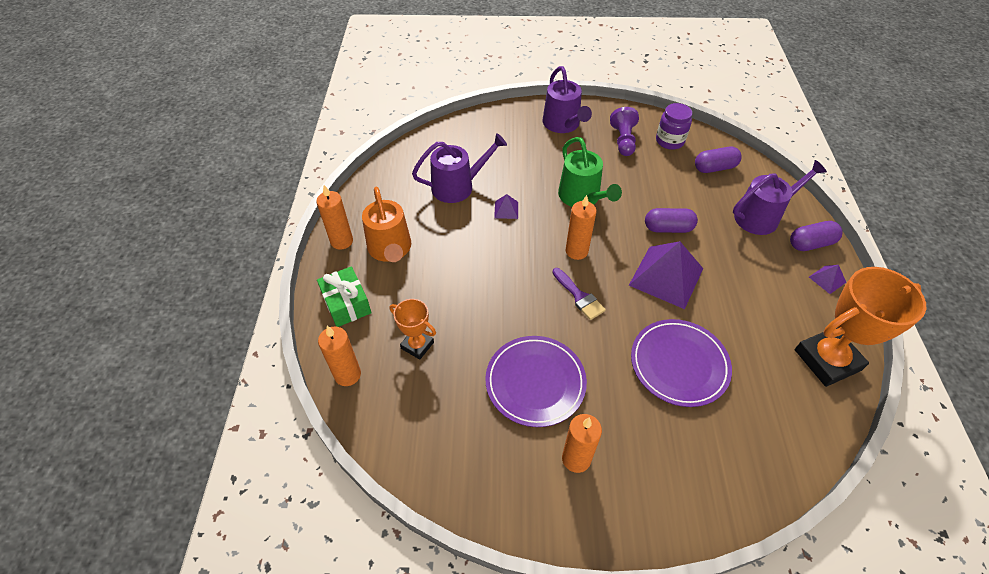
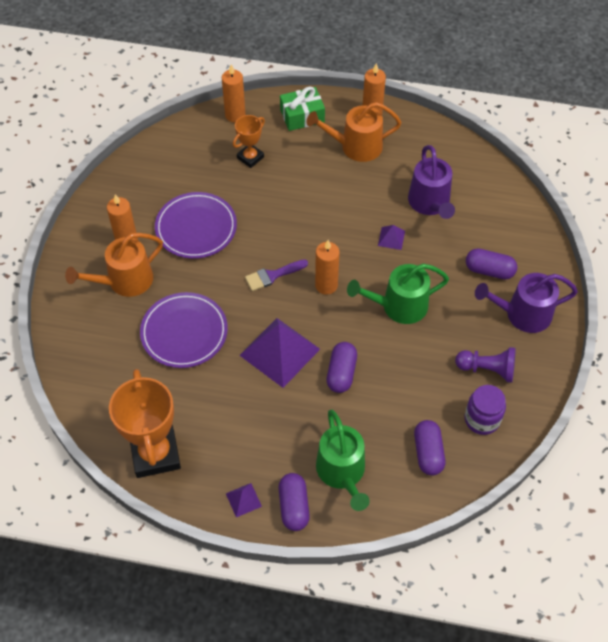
camera: 100 degrees right, 5 degrees up
(525, 145) = (489, 270): none -> purple capsule
(635, 445) = (125, 281): none -> orange watering can
(761, 216) = (342, 472): purple watering can -> green watering can

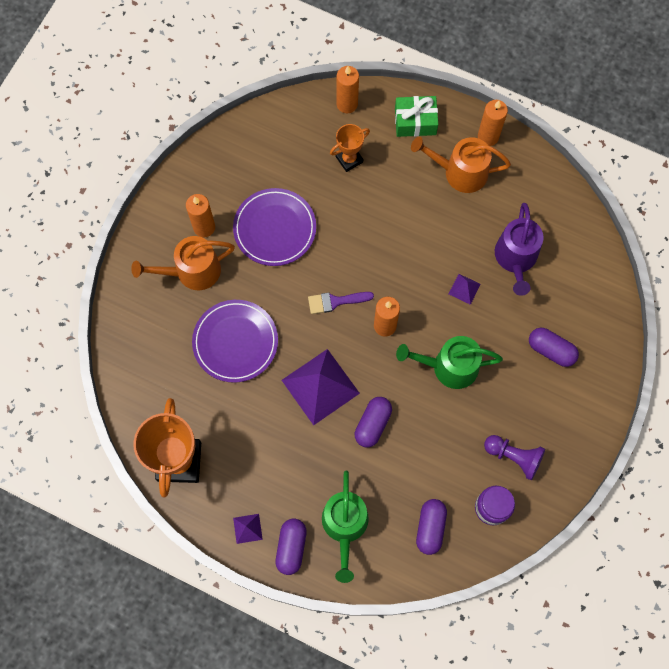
camera: 15 degrees right, 15 degrees up
(523, 314) = (568, 407): purple watering can -> none

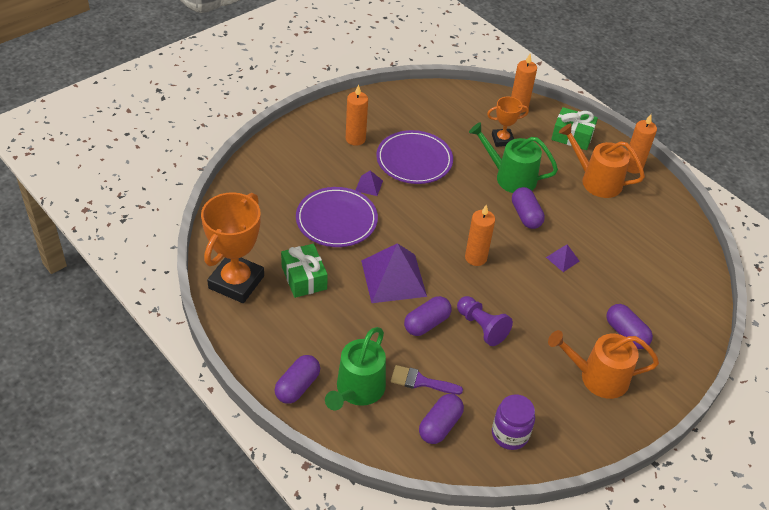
camera: 20 degrees right, 25 degrees down
(192, 271) = (328, 162): orange watering can -> orange watering can (598, 377)
(239, 426) = (304, 278): none -> green gift
(247, 528) = (266, 355): purple pyramid -> purple pyramid (369, 185)
(335, 301) = (440, 225): purple brush -> purple brush (421, 381)
(410, 250) = (526, 215): none -> purple capsule
(449, 367) = (521, 309): green watering can -> green watering can (511, 177)
(514, 457) = (551, 402): purple pawn -> purple pawn (481, 327)
(515, 258) = (621, 255): purple watering can -> none

